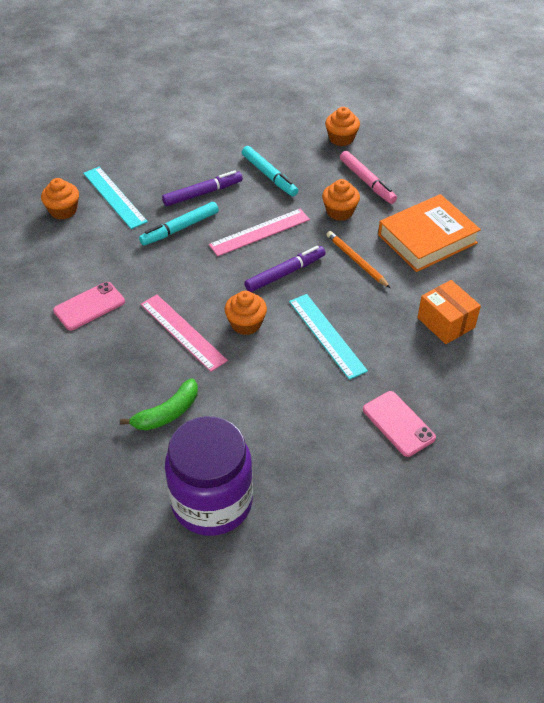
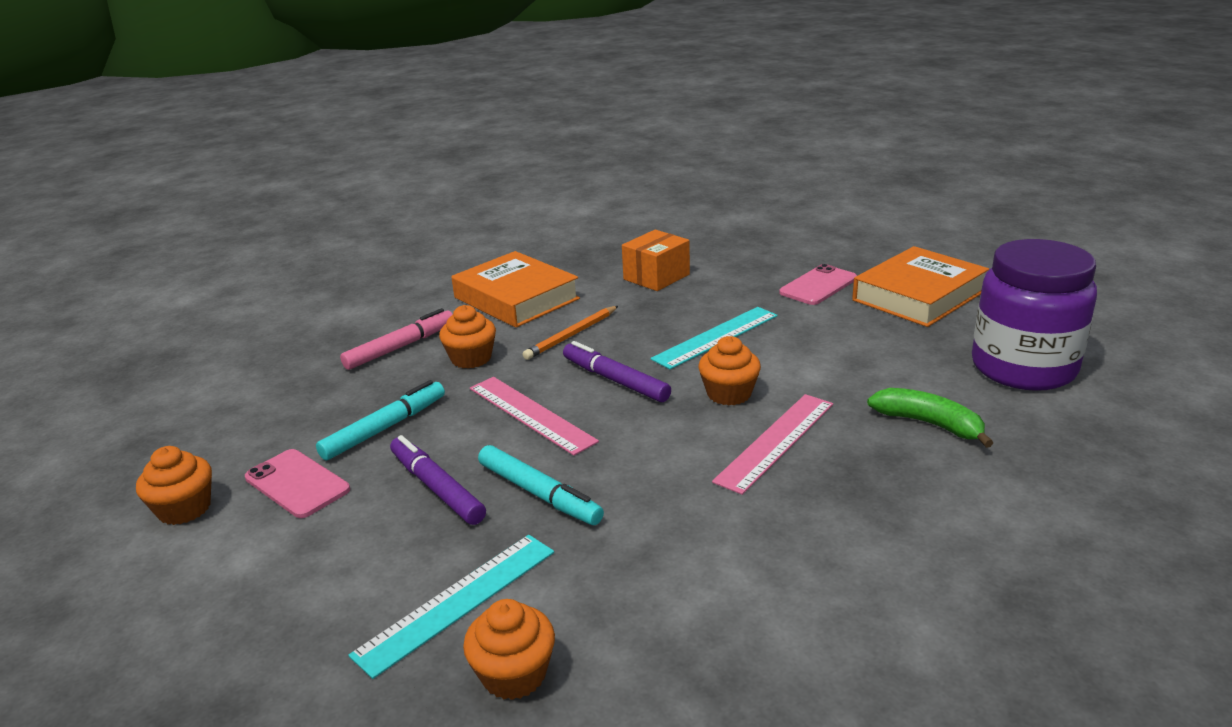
camera: 100 degrees left, 20 degrees down
(89, 306) = (777, 552): pink phone -> pink phone (297, 484)
(341, 138) = (288, 379): orange cupcake -> orange cupcake (184, 509)
(357, 488) = (918, 296): none -> orange book

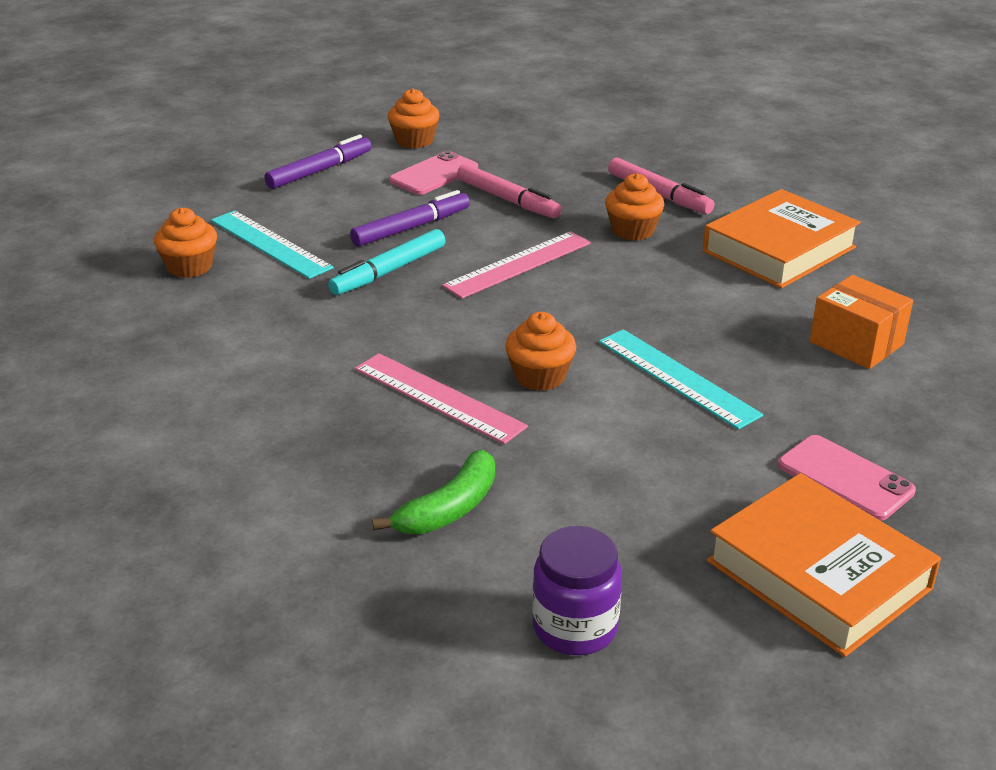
camera: 90 degrees right, 5 degrees up
(385, 428) = (507, 200): turquoise marker -> pink marker
(571, 335) = (684, 284): orange pencil -> none
(615, 380) = (578, 309): purple marker -> purple marker (320, 171)
(1023, 368) = (575, 628): purple jar -> purple jar, size x0.57

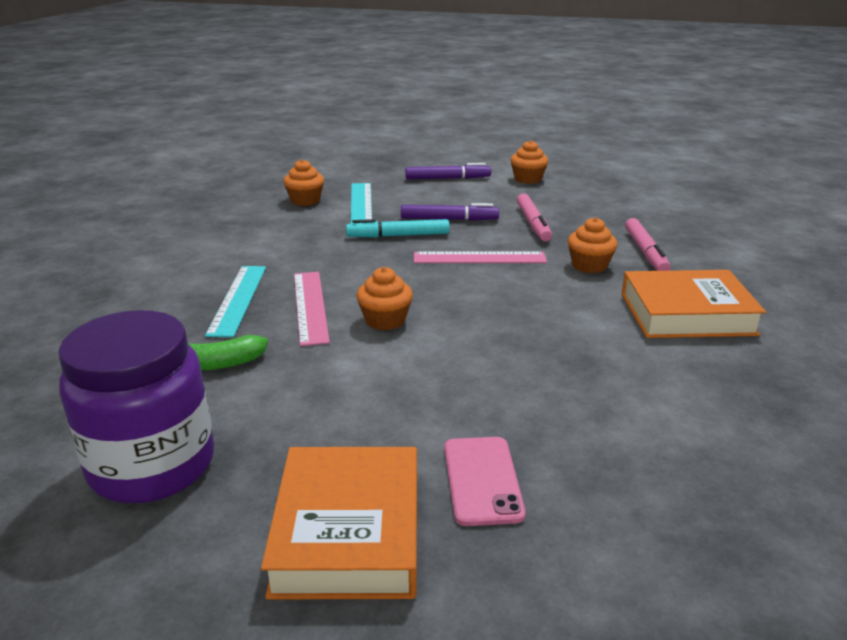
camera: 40 degrees right, 5 degrees down
(434, 174) = (510, 198): pink phone -> none
(575, 628) = (152, 465): purple jar -> purple jar, size x1.76
(677, 377) = (471, 359): turquoise ruler -> turquoise ruler (238, 299)
(856, 343) = (650, 397): orange box -> none

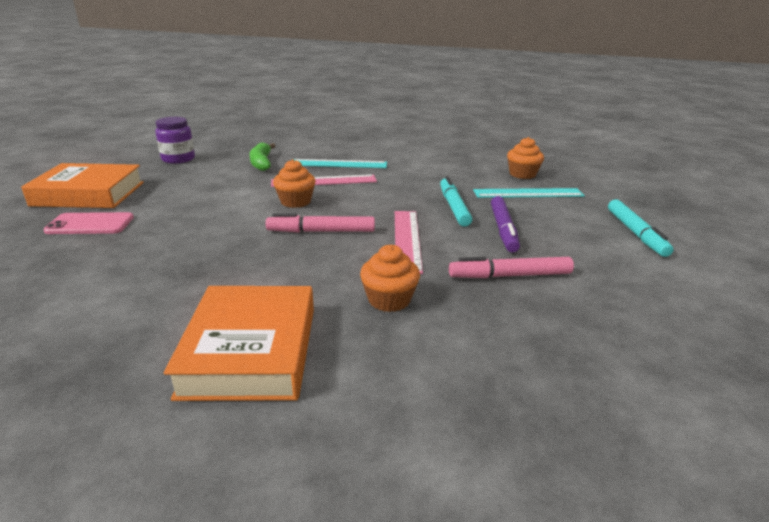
camera: 90 degrees right, 0 degrees up
(152, 465) = (178, 159): purple jar -> purple jar, size x0.57
(447, 178) = (635, 233): purple marker -> turquoise marker
(527, 179) = (683, 286): orange cupcake -> none
(645, 252) = (434, 351): pink marker -> pink marker (321, 231)

